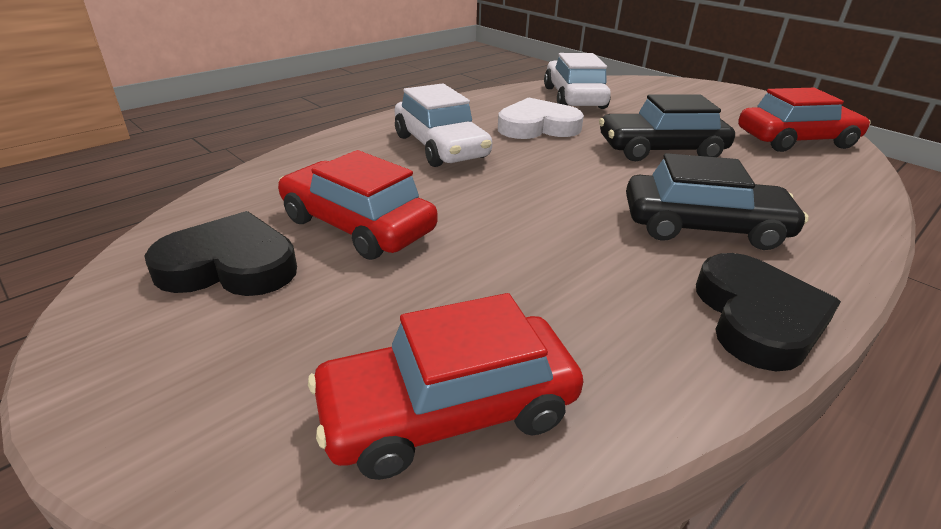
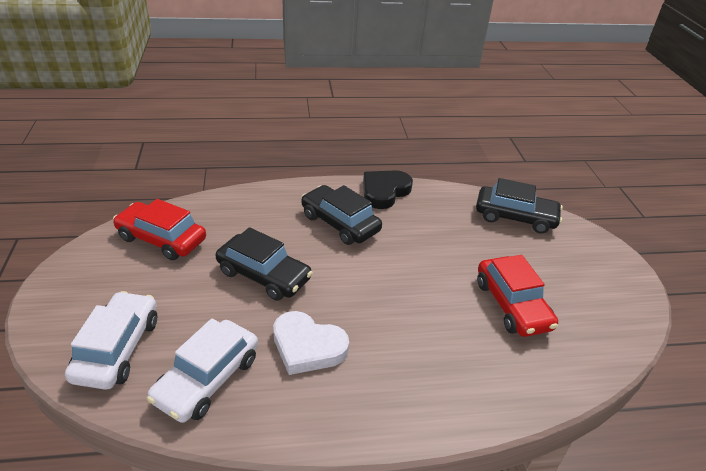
camera: 145 degrees left, 5 degrees up
(230, 265) = (584, 308): black heart -> none
(440, 147) = (411, 358): white car -> white car (117, 349)
(448, 410) = (515, 217): red car -> black car

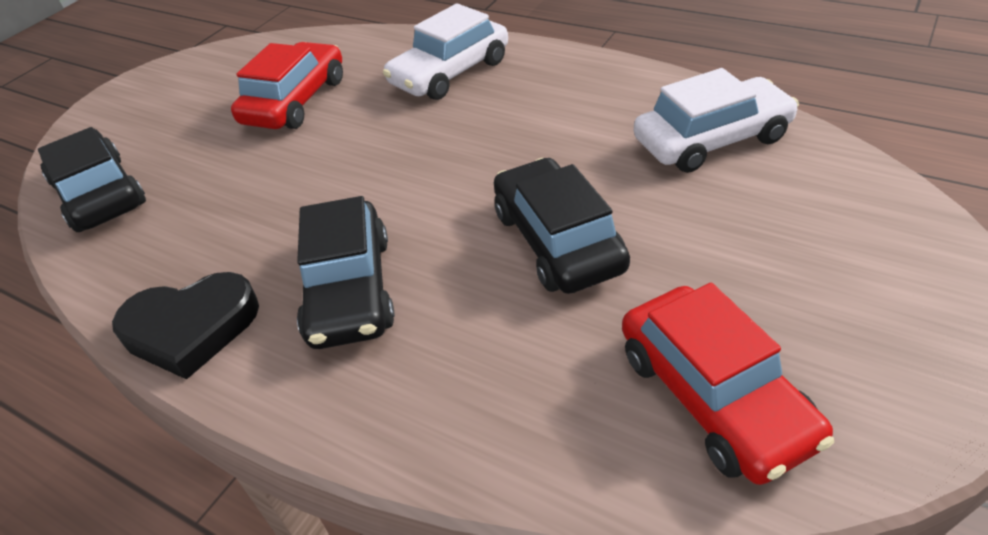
camera: 135 degrees left, 5 degrees up
(117, 349) = (832, 209): white car -> white car (450, 73)
(307, 346) = (568, 134): white heart -> none

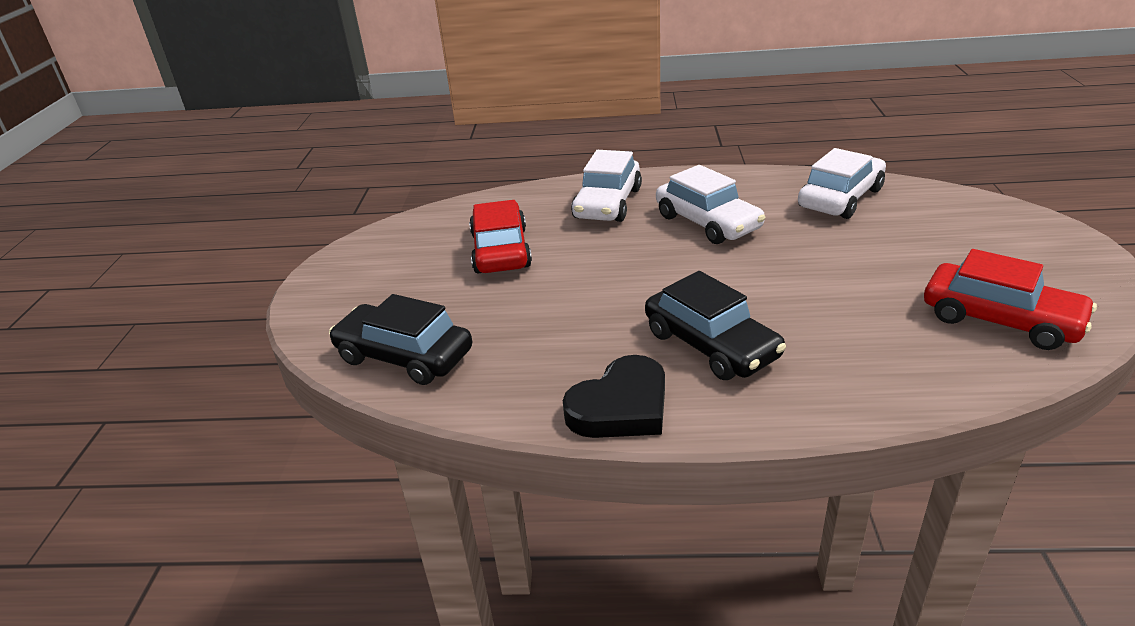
camera: 30 degrees left, 10 degrees down
(522, 128) = (708, 222): none -> white car
(557, 241) = (815, 276): black car -> none

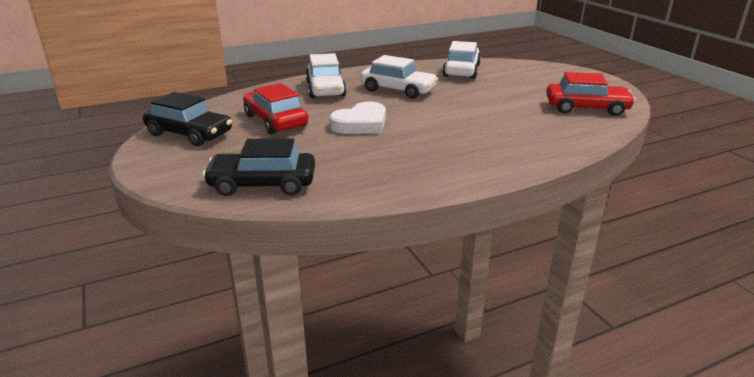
camera: 30 degrees left, 5 degrees down
(604, 278) = (361, 124): none -> white heart
(621, 406) = (434, 179): black heart -> none
(711, 345) = (456, 142): black car -> black car (189, 134)

